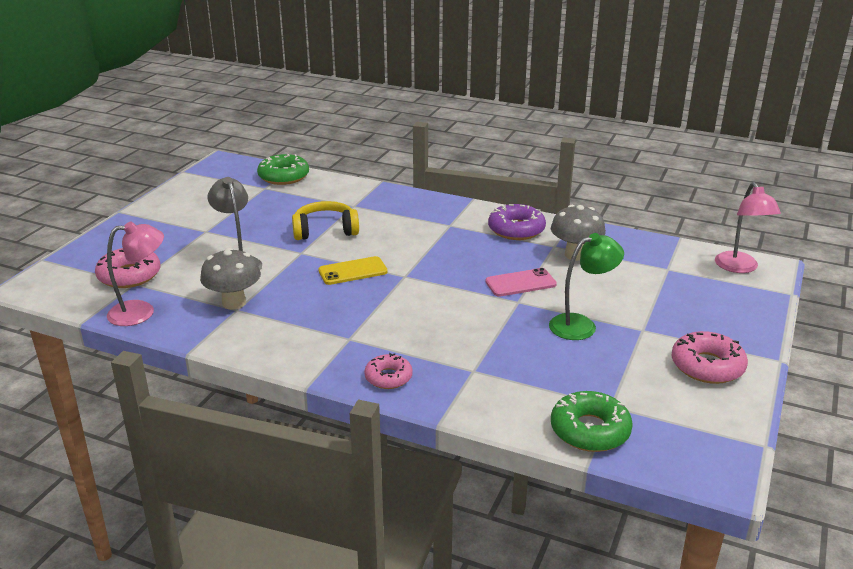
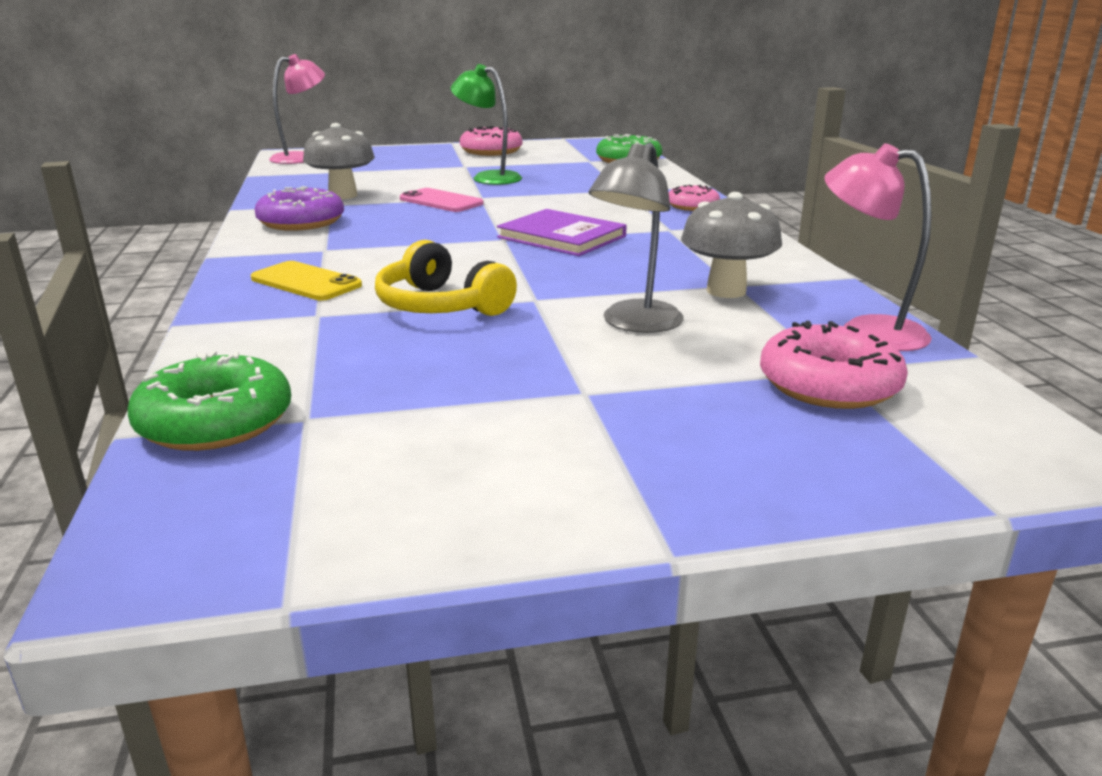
camera: 125 degrees left, 5 degrees down
(353, 271) = (535, 260): yellow phone -> yellow phone (306, 282)
(383, 294) = (561, 237): none -> purple book

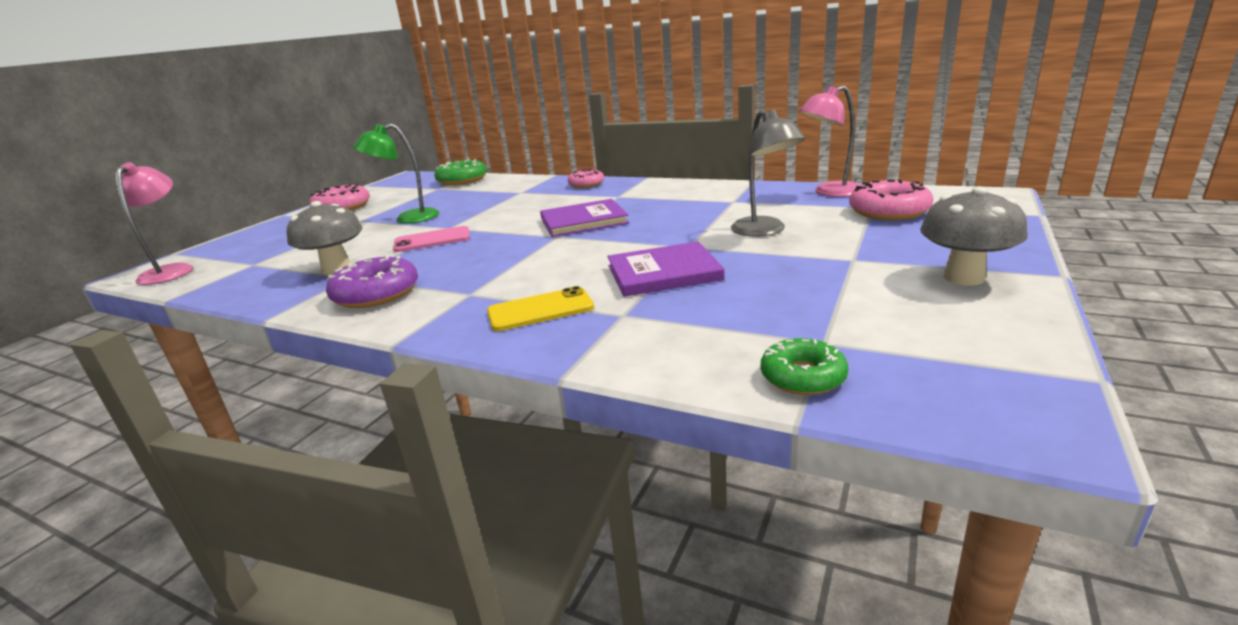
camera: 50 degrees left, 0 degrees up
(215, 421) = (802, 376): green donut -> green donut, size x0.65
(441, 306) = (663, 273): yellow headphones -> purple book
(726, 291) = (740, 204): grey mushroom -> grey mushroom (963, 277)

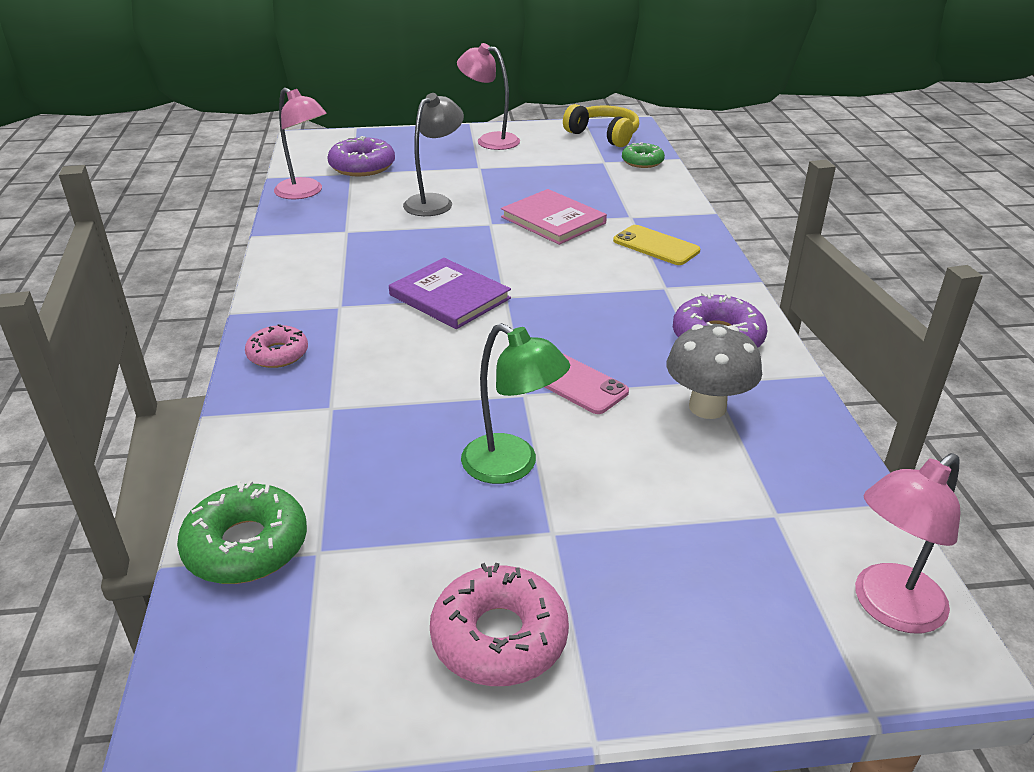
camera: 125 degrees left, 10 degrees up
(663, 273) = (553, 220): purple book -> pink book
(888, 211) = (362, 166): pink donut -> purple donut
(963, 277) = (490, 140): grey mushroom -> pink lamp
(969, 376) = (604, 135): none -> yellow headphones

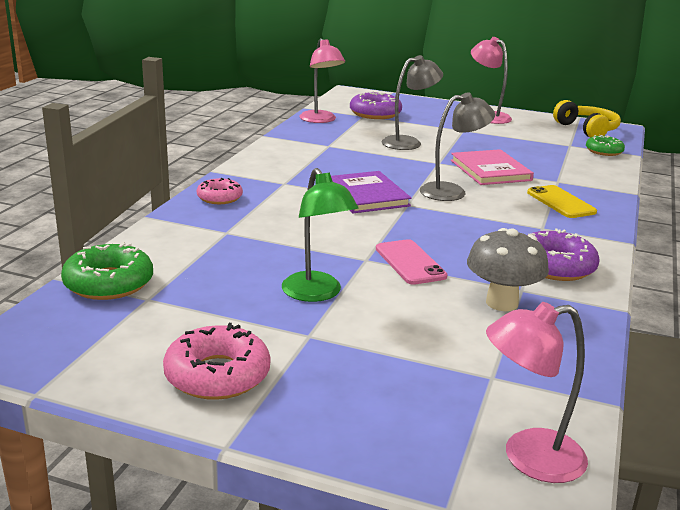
camera: 25 degrees right, 10 degrees down
(537, 263) = (452, 191): none -> grey lamp

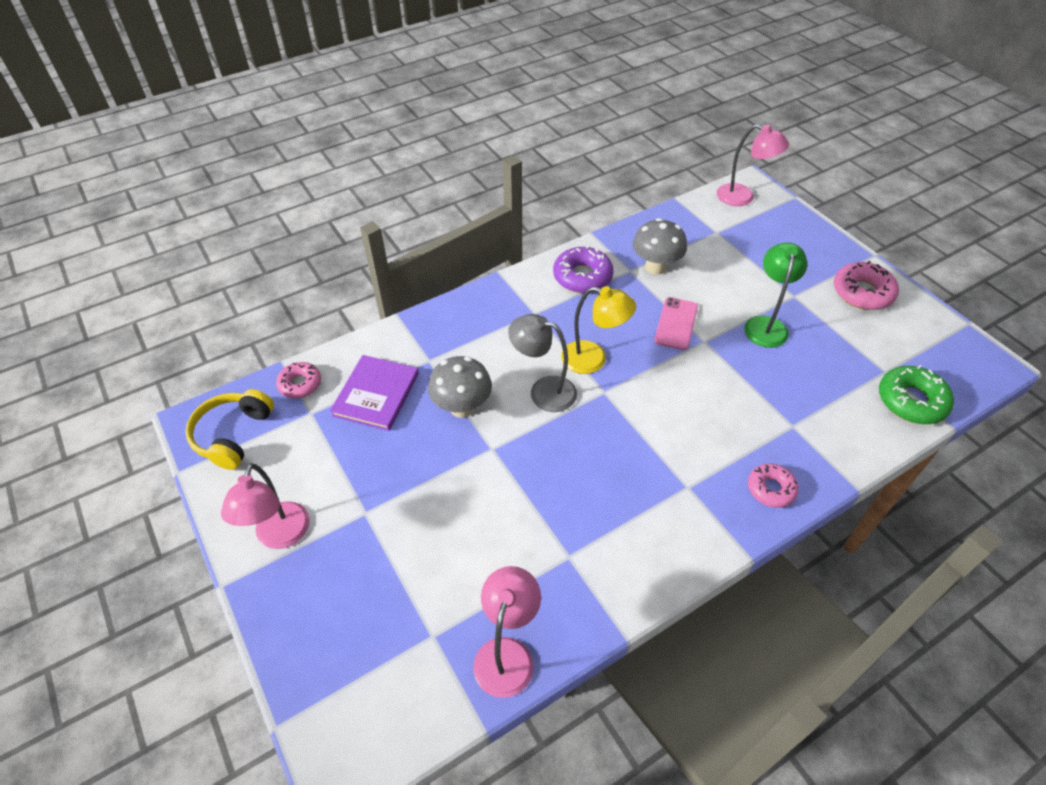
camera: 140 degrees left, 25 degrees up
(366, 195) = (627, 423): purple book -> purple book (376, 394)
(375, 113) = (409, 635): purple donut -> none
(408, 142) = (469, 512): grey lamp -> none
(444, 217) = (593, 359): none -> yellow lamp
(490, 170) = (462, 407): pink book -> grey mushroom
(560, 202) = (474, 332): yellow phone -> none
(604, 151) = (300, 384): green donut -> pink donut

